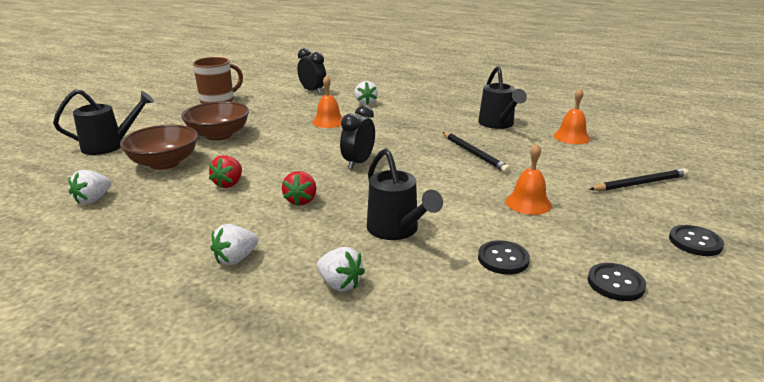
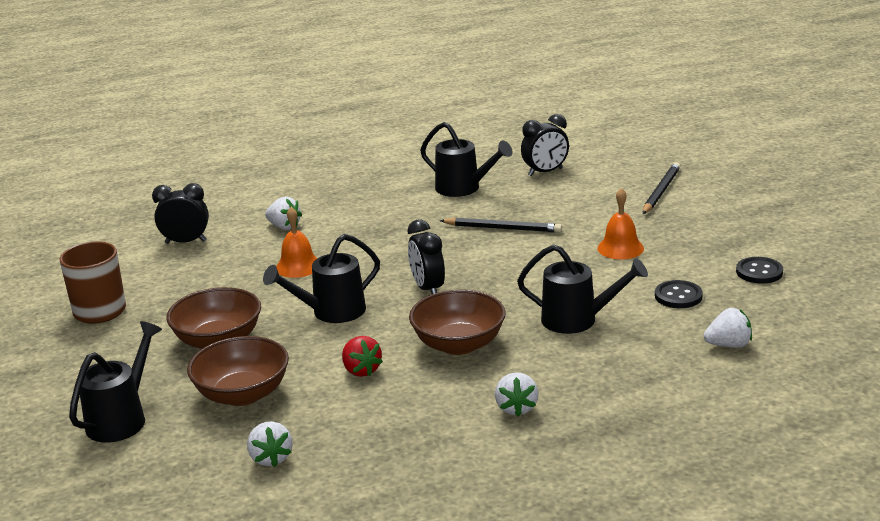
camera: 45 degrees left, 0 degrees up
(288, 149) = (331, 312): none -> black watering can
(301, 201) = (458, 344): red strawberry -> brown bowl
(340, 284) = (619, 374): white strawberry -> white strawberry (729, 345)
(571, 137) = (545, 172): orange bell -> black clock
(695, 242) = (756, 219): black button -> none

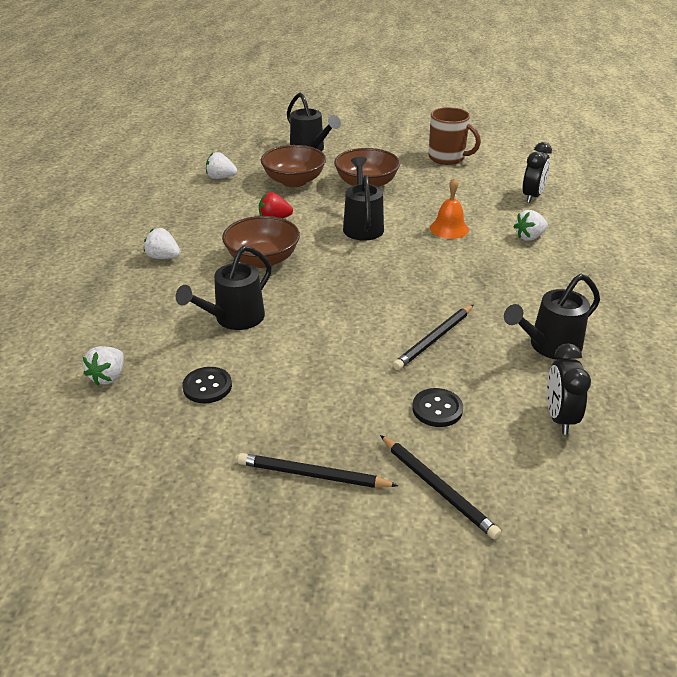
camera: 115 degrees right, 10 degrees up
(427, 289) = (357, 270): black clock -> none
(620, 248) = (328, 393): orange bell -> none
(705, 228) = (313, 475): none -> black pencil
(759, 272) = (188, 462): black button -> black button (437, 409)

